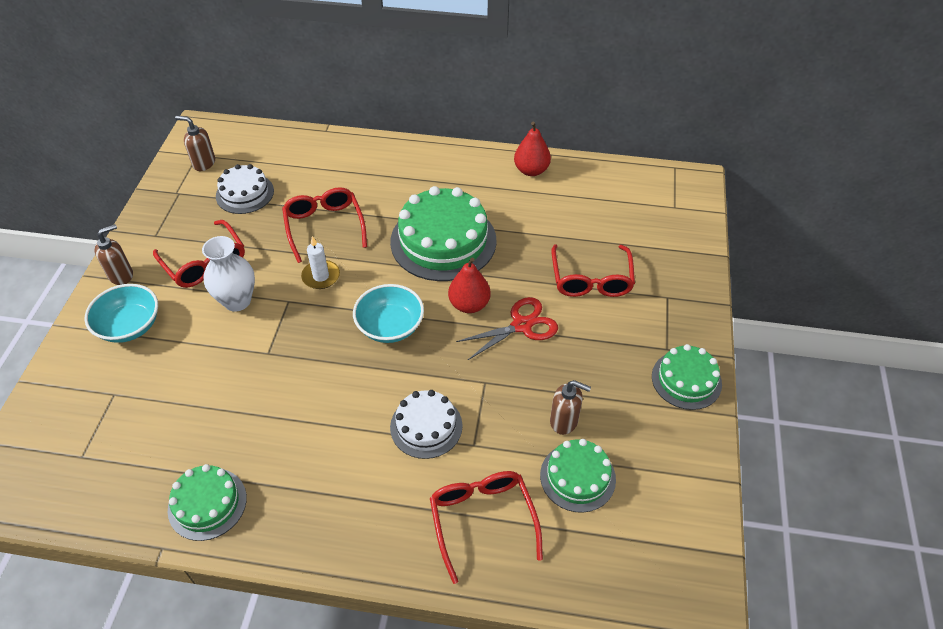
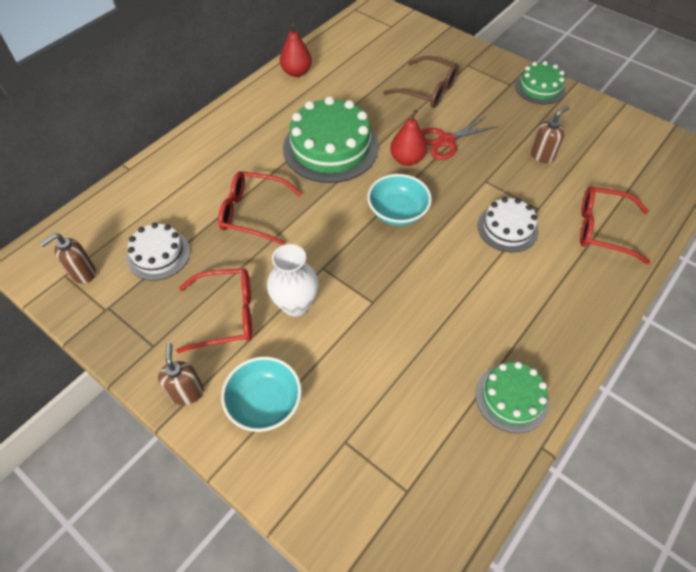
camera: 60 degrees left, 5 degrees up
(321, 276) = (310, 236): white candle -> none
(522, 325) = (446, 140): red scissors -> red scissors turned 120 degrees counterclockwise
(577, 477) = (590, 168): green cake -> none
(591, 279) = (428, 90): red glasses -> brown glasses

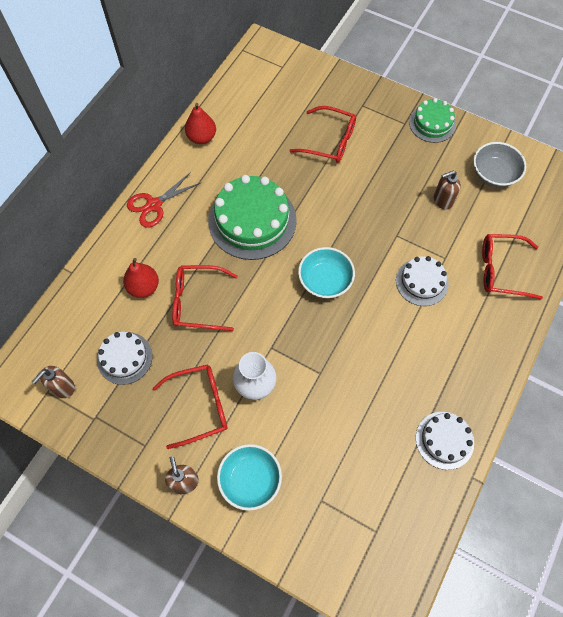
camera: 10 degrees left, 10 degrees up
(407, 159) = (324, 223): red pear -> red pear (144, 287)
(428, 90) = (330, 141): brown glasses -> red glasses
(446, 140) = (355, 197): red scissors -> red scissors (154, 205)
(511, 397) = (444, 440): green cake -> white cake
(542, 155) = (442, 200): brown soap dispenser -> brown soap dispenser turned 150 degrees counterclockwise
(603, 139) = (494, 174): none -> grey bowl

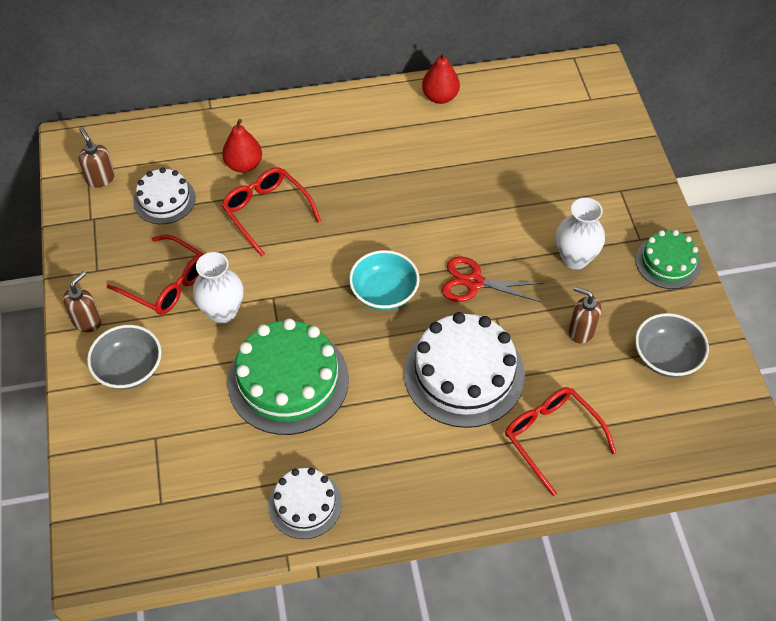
camera: 50 degrees right, 10 degrees down
(63, 387) = (100, 178): brown soap dispenser -> brown soap dispenser turned 60 degrees clockwise
(154, 205) = (332, 114): red scissors -> red scissors (474, 282)
(250, 480) = (129, 369): turquoise bowl -> grey bowl
(252, 220) = (391, 194): green cake -> green cake (288, 380)
(330, 141) = (546, 193): red glasses -> none
(390, 164) = (575, 258): none -> white vase
(422, 282) = (464, 374): white cake -> white cake, size x1.76

